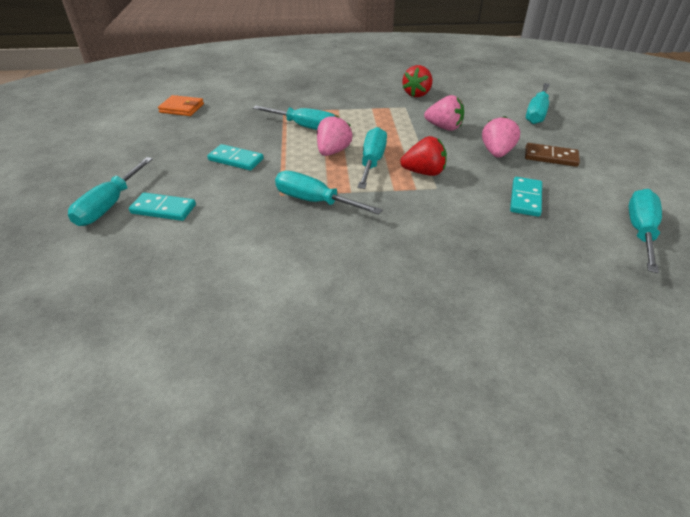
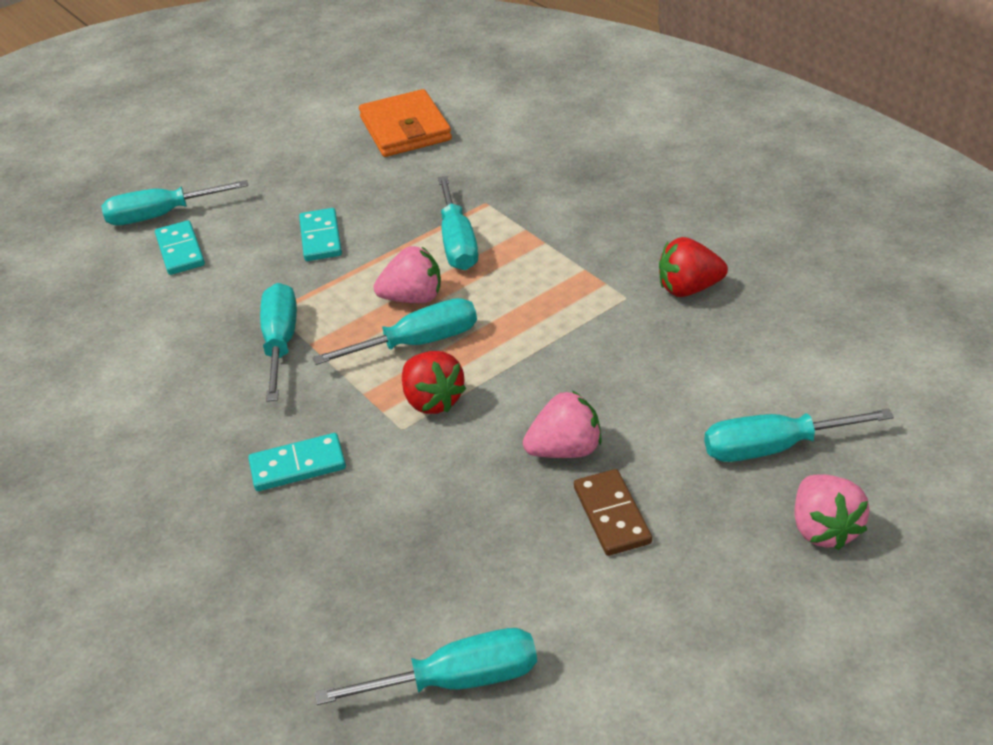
camera: 60 degrees right, 0 degrees up
(182, 108) = (405, 129): orange wallet -> orange wallet, size x1.58
(444, 127) = (595, 364): pink strawberry -> pink strawberry (824, 529)
(525, 199) = (448, 526): turquoise domino -> turquoise domino (298, 466)

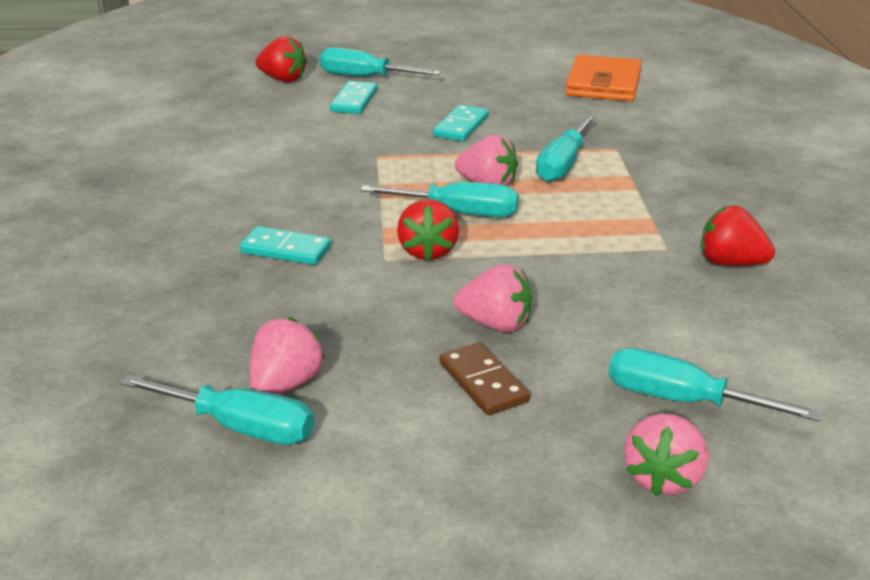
camera: 30 degrees right, 10 degrees down
(73, 254) = (283, 79): none -> red strawberry
(281, 342) = (360, 175): turquoise screwdriver -> none
(451, 613) = (285, 385): none -> pink strawberry
(612, 515) = (483, 382): brown domino -> brown domino turned 45 degrees counterclockwise

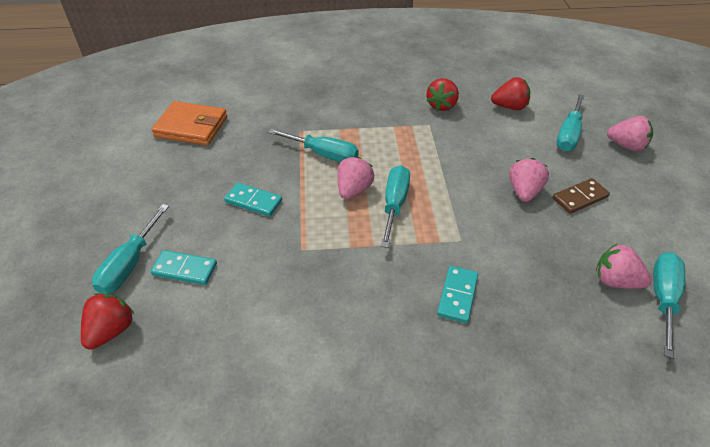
camera: 90 degrees left, 15 degrees up
(428, 251) = (448, 219): red strawberry -> red strawberry (509, 107)

